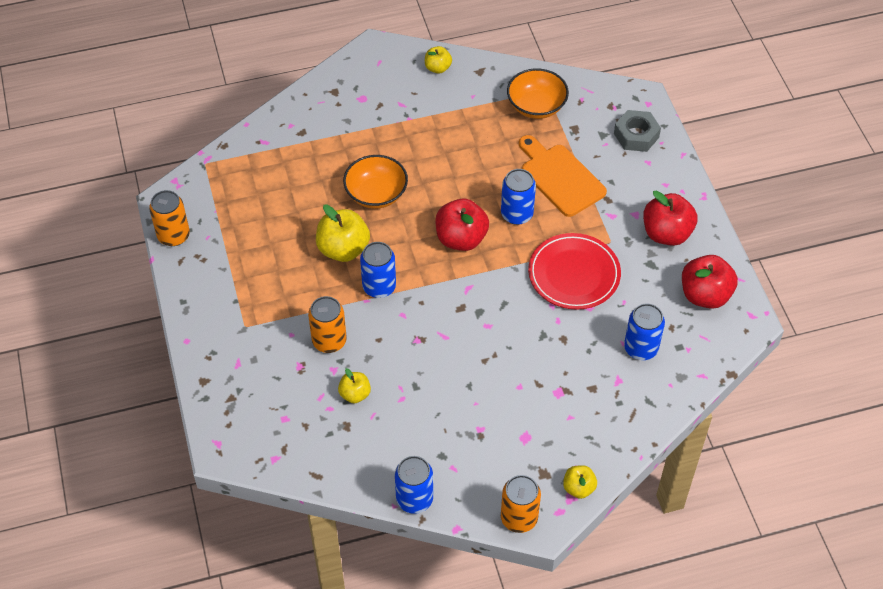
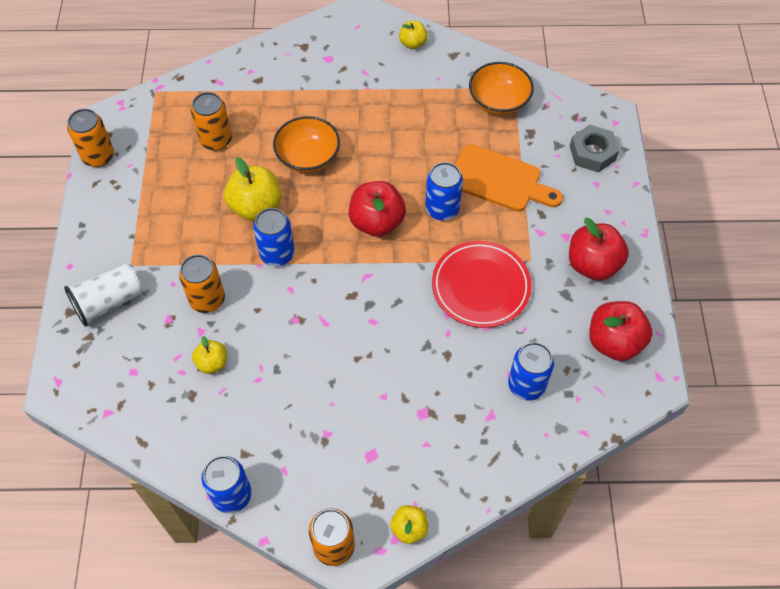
camera: 15 degrees right, 5 degrees up
(237, 364) = (108, 302): none -> white cup
(282, 196) = (216, 140): none -> orange can
(560, 177) = (499, 180): orange cutting board -> orange cutting board turned 135 degrees clockwise

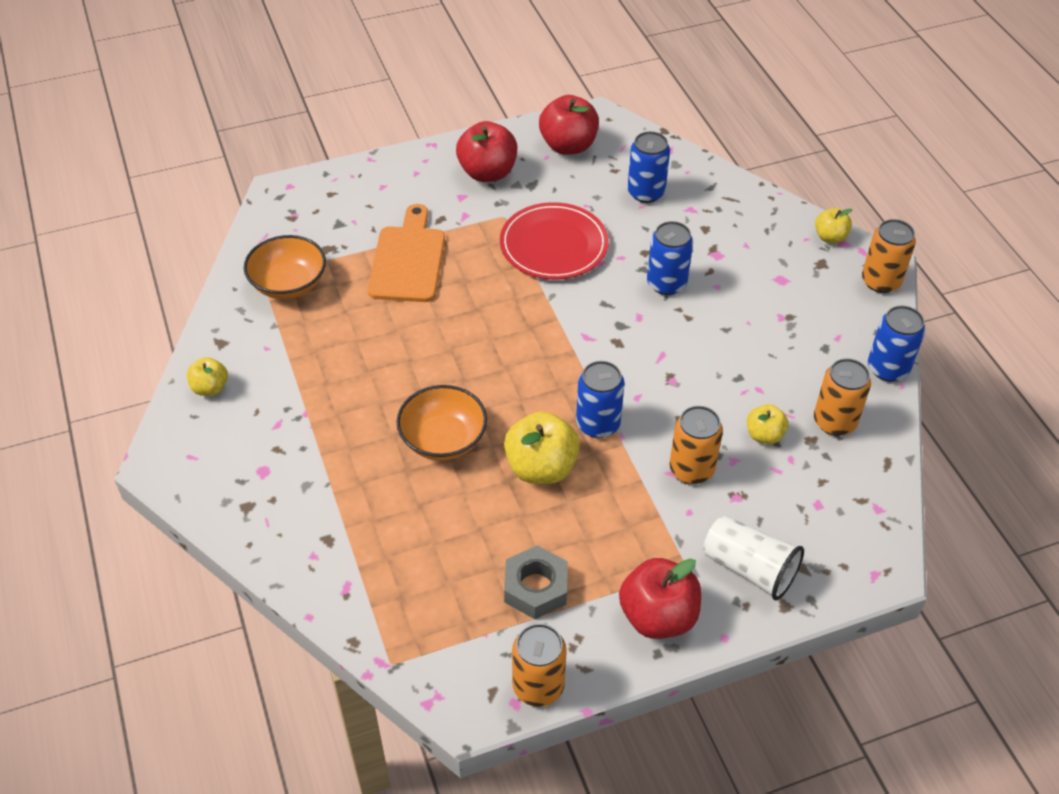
camera: 110 degrees left, 10 degrees down
(216, 140) = (453, 550): orange can -> orange can (834, 421)
(377, 222) = (511, 347): red apple -> red apple (658, 616)
(442, 209) = (468, 297): blue can -> blue can (666, 283)
(592, 153) = (341, 196): grey nut -> grey nut (536, 588)

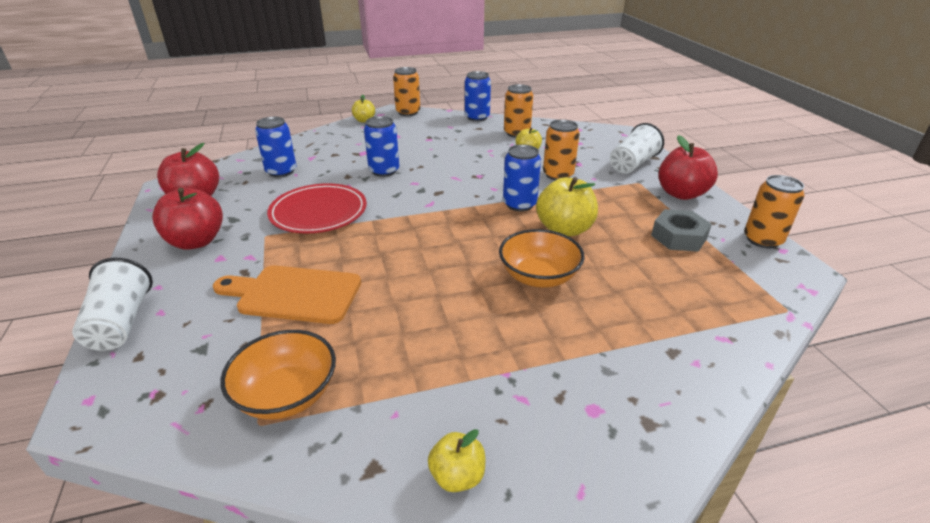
camera: 85 degrees left, 15 degrees down
(369, 170) = (121, 323): none -> white cup

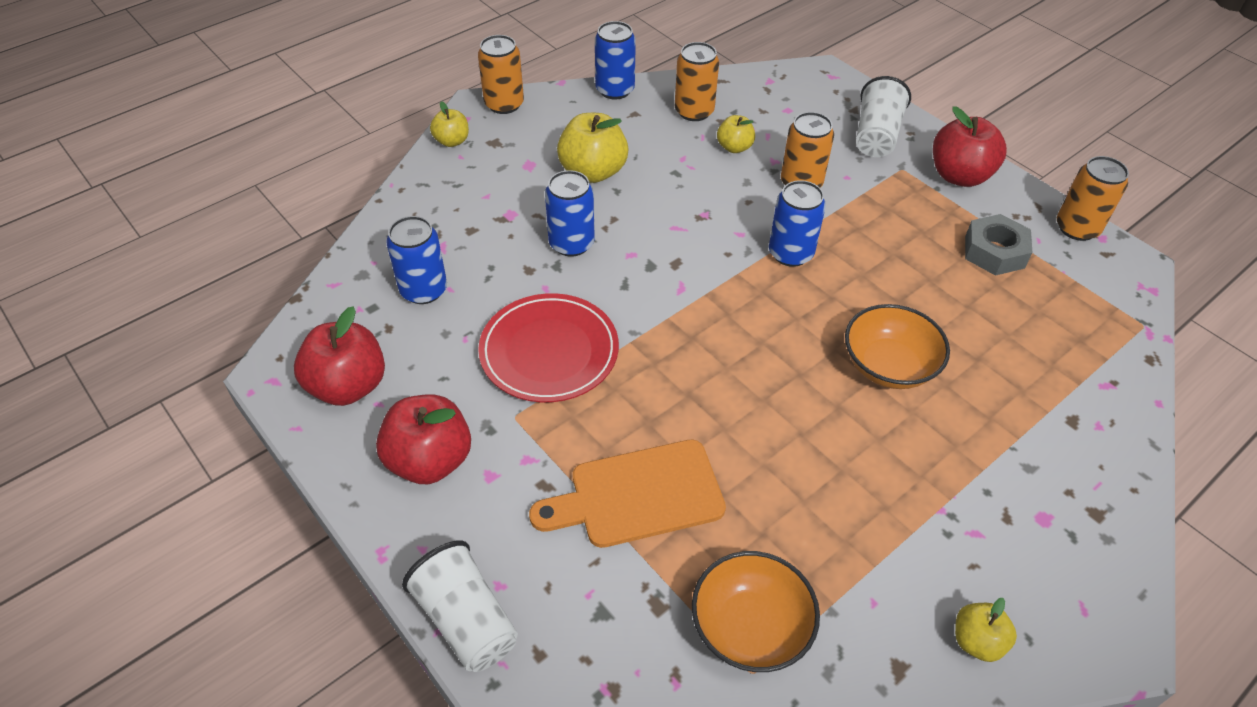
camera: 25 degrees left, 15 degrees up
(564, 229) = (869, 280): yellow apple -> yellow apple (593, 172)

